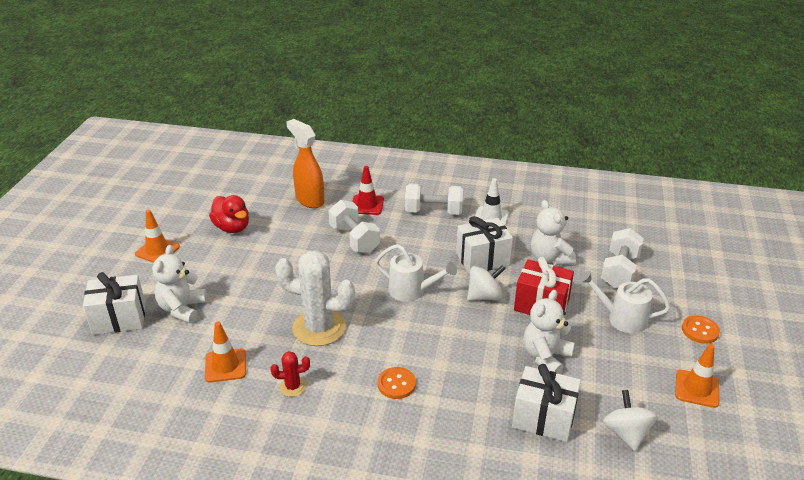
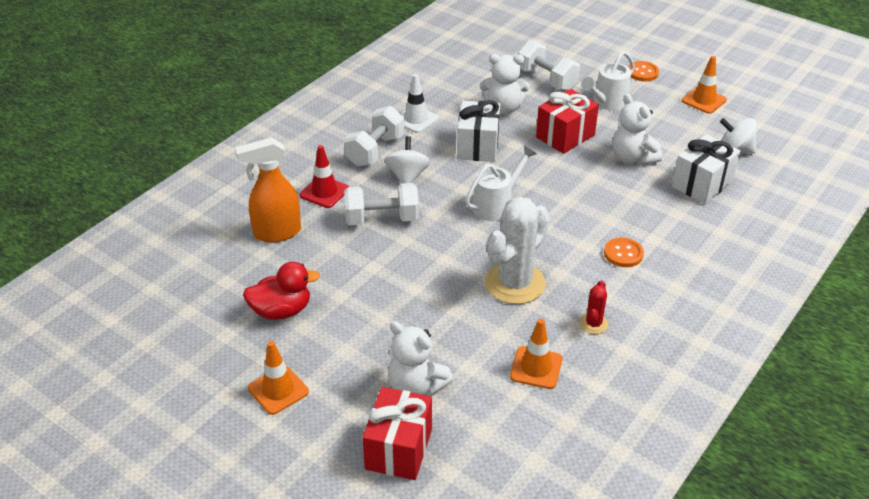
camera: 65 degrees left, 5 degrees up
(119, 319) = (398, 449): white gift -> red gift
(484, 296) = (533, 163): white spinning top -> white spinning top (407, 176)

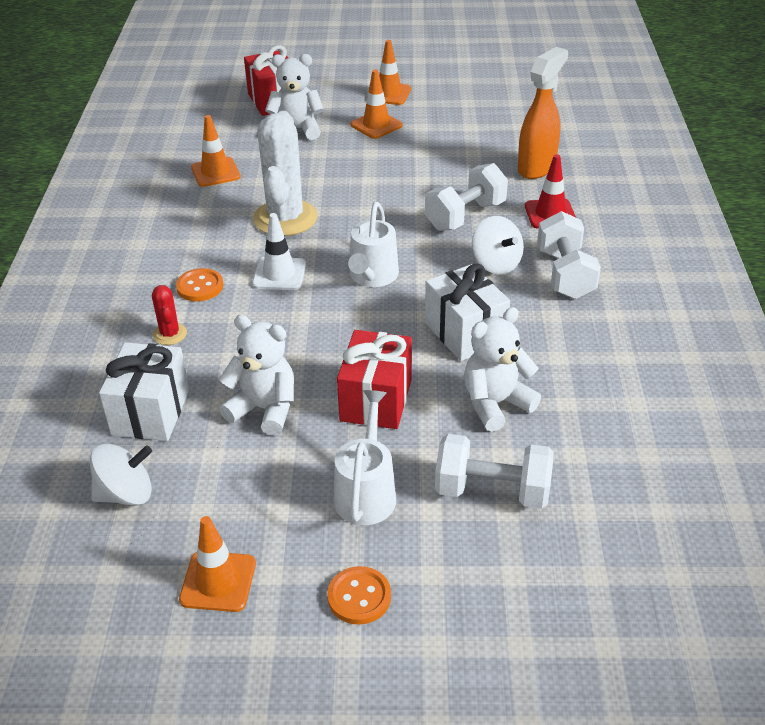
camera: 145 degrees right, 0 degrees up
(281, 311) = (451, 127): red duck -> none
(339, 350) = (376, 125): none -> orange traffic cone
(416, 119) = (577, 333): white traffic cone -> white traffic cone (279, 274)
(593, 324) = (189, 218): red cactus -> red cactus (170, 334)

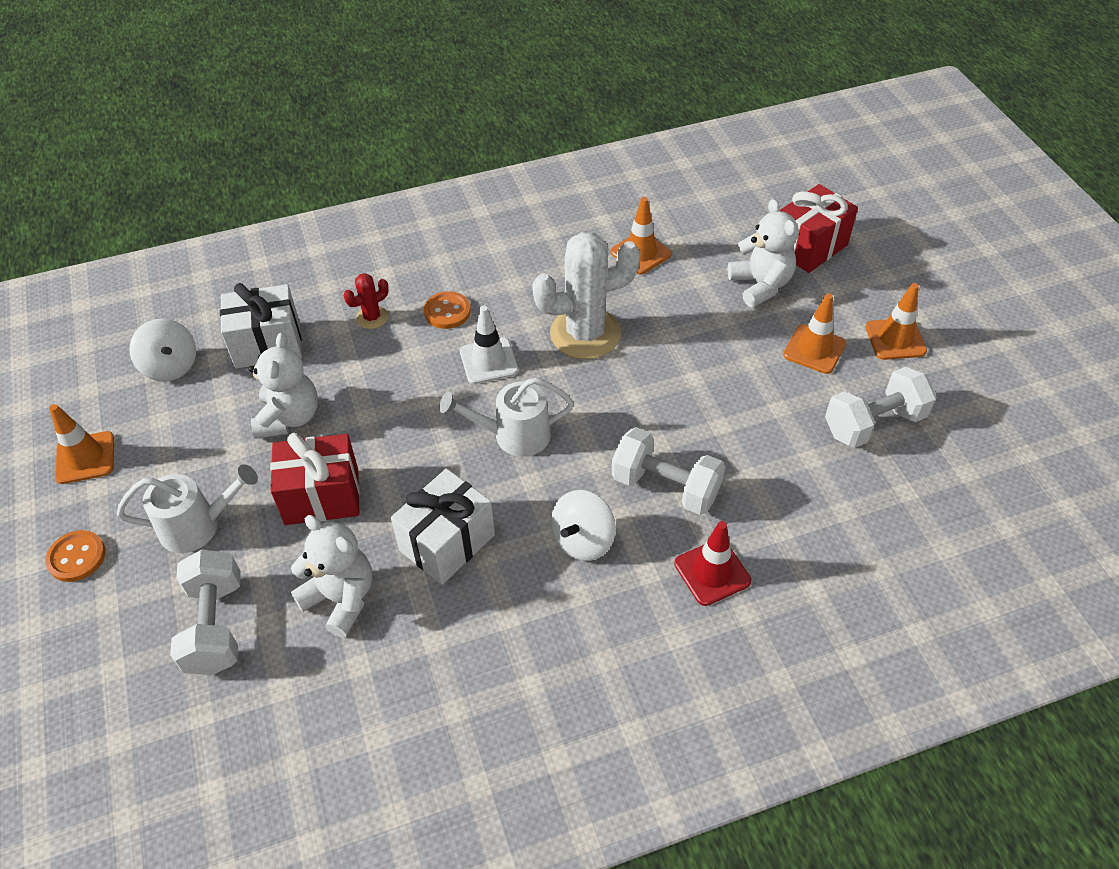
camera: 70 degrees right, 10 degrees up
(537, 168) = (812, 534): orange spray bottle -> none
(565, 274) = (591, 615): white dumbbell -> white dumbbell (873, 424)

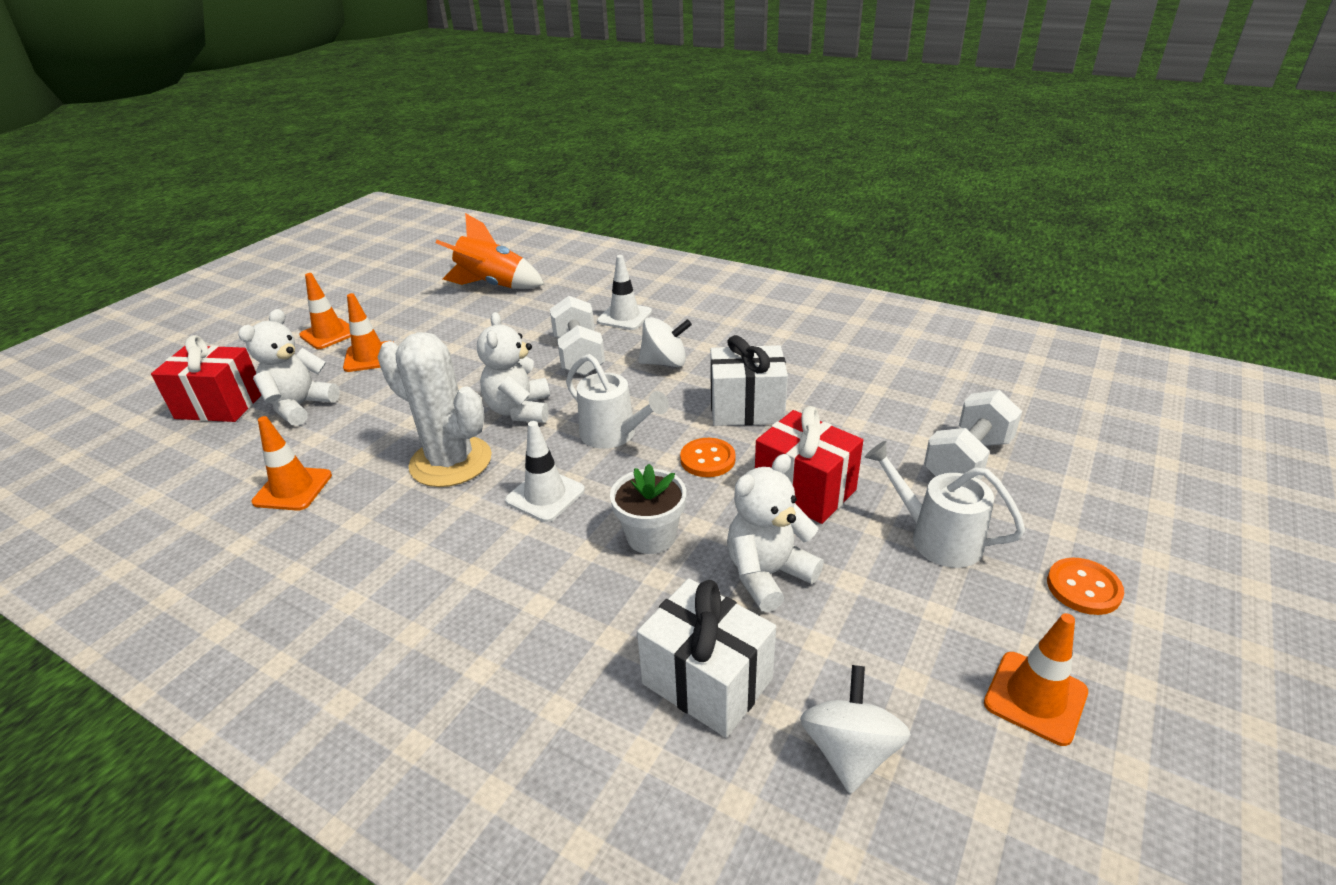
camera: 130 degrees left, 15 degrees down
(341, 598) = (855, 423): white teddy bear -> white teddy bear (519, 410)
(372, 317) = (569, 620): red cactus -> none
(386, 387) = (651, 536): none -> white flower pot
(447, 311) = (502, 566): orange button -> orange button (707, 459)
(712, 572) = (624, 317): red traffic cone -> white traffic cone
(873, 424) = (432, 315): white dumbbell -> none
(911, 505) = (492, 285): none -> orange rocket

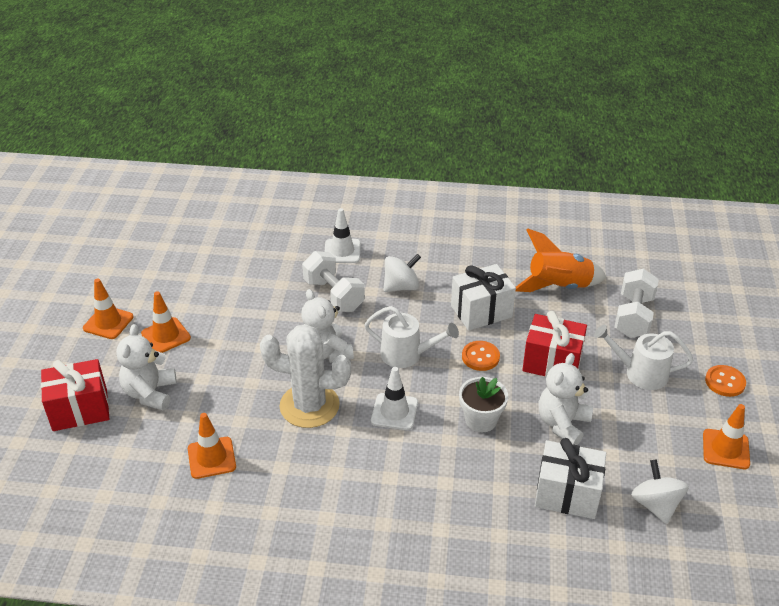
camera: 25 degrees left, 5 degrees up
(492, 285) = (209, 242): orange rocket -> orange rocket (558, 287)

